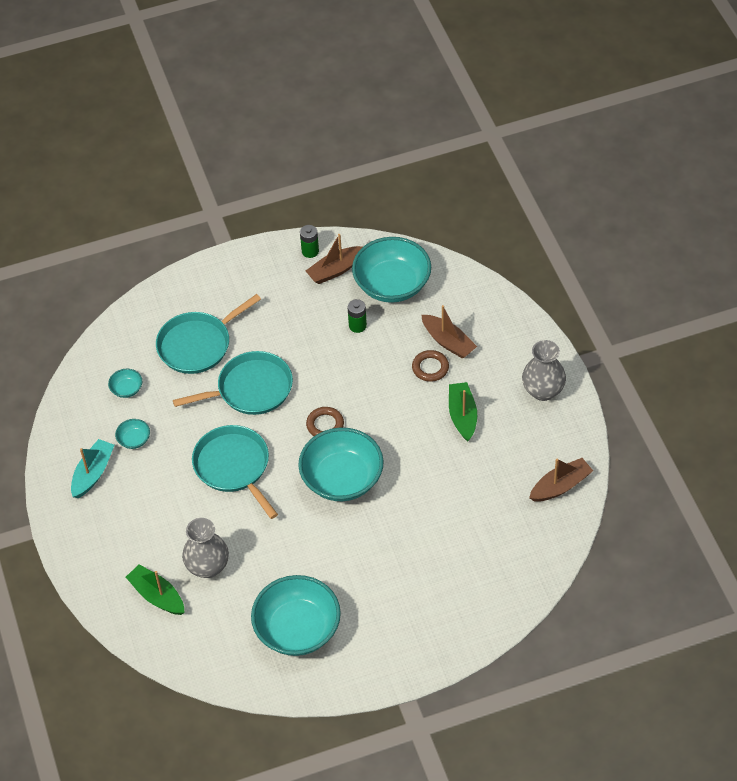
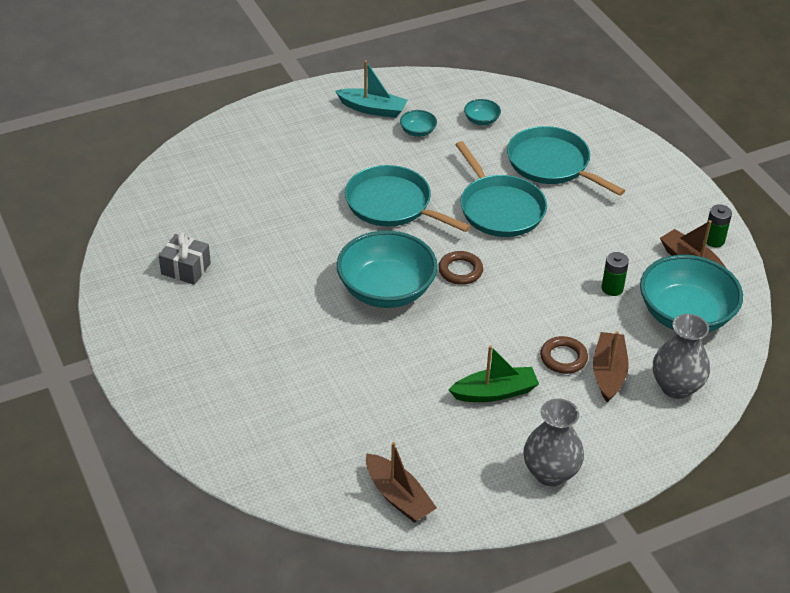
camera: 80 degrees right, 10 degrees down
(157, 596) = (227, 165): green boat -> none
(208, 567) = (263, 196): grey vase -> grey vase (676, 387)
(234, 467) = (392, 204): turquoise pan -> turquoise pan turned 105 degrees counterclockwise
(297, 629) = (186, 269): turquoise bowl -> grey gift
(448, 342) = (608, 373): brown boat -> brown boat turned 150 degrees clockwise

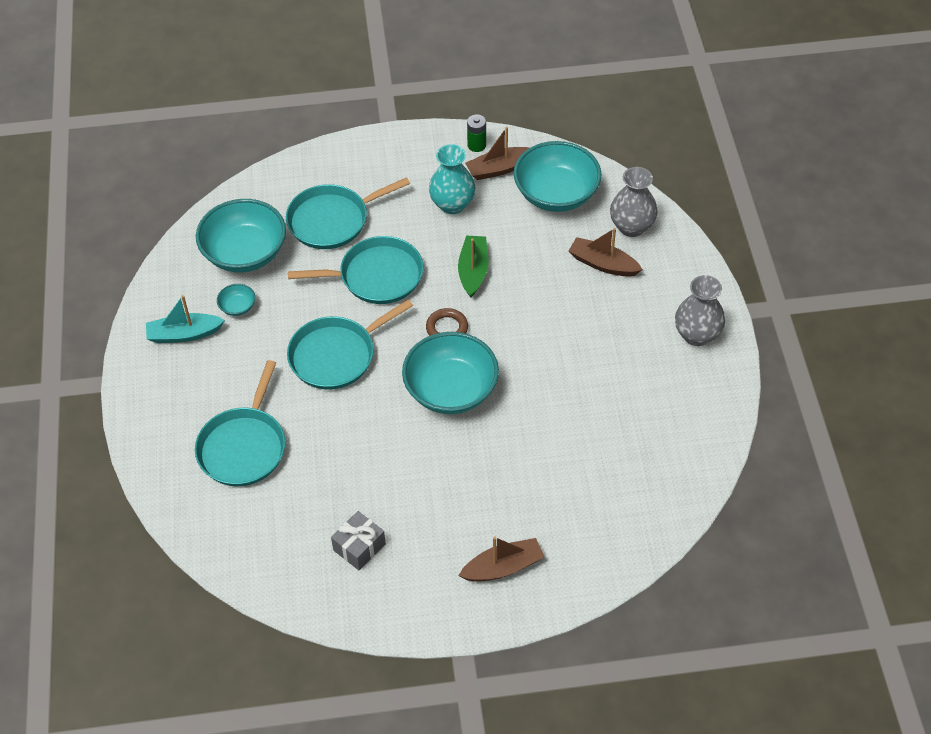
camera: 70 degrees left, 10 degrees up
(268, 173) = (244, 446): none -> turquoise pan
(372, 109) = (184, 334): turquoise boat -> turquoise boat turned 135 degrees counterclockwise
(398, 496) = (694, 443): brown boat -> brown boat (503, 567)
(481, 120) = (245, 253): turquoise bowl -> turquoise bowl, size x2.37
(495, 392) = (601, 346): green boat -> green boat (473, 271)
(563, 358) = (577, 288): brown ring -> none
(612, 288) = (508, 230): green battery -> none
(621, 240) = (452, 204): none -> turquoise vase

